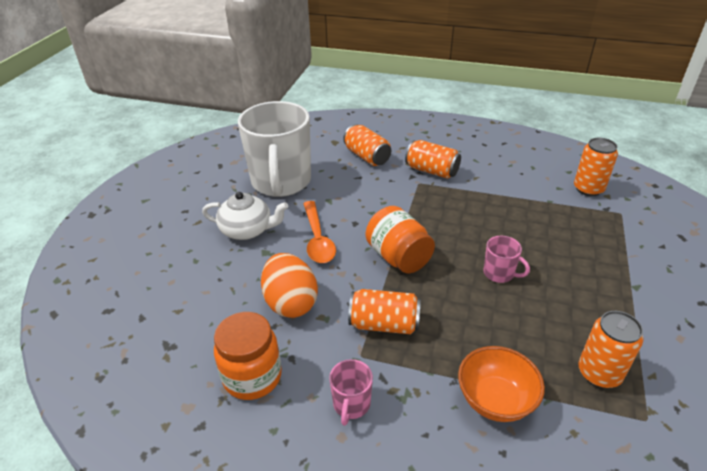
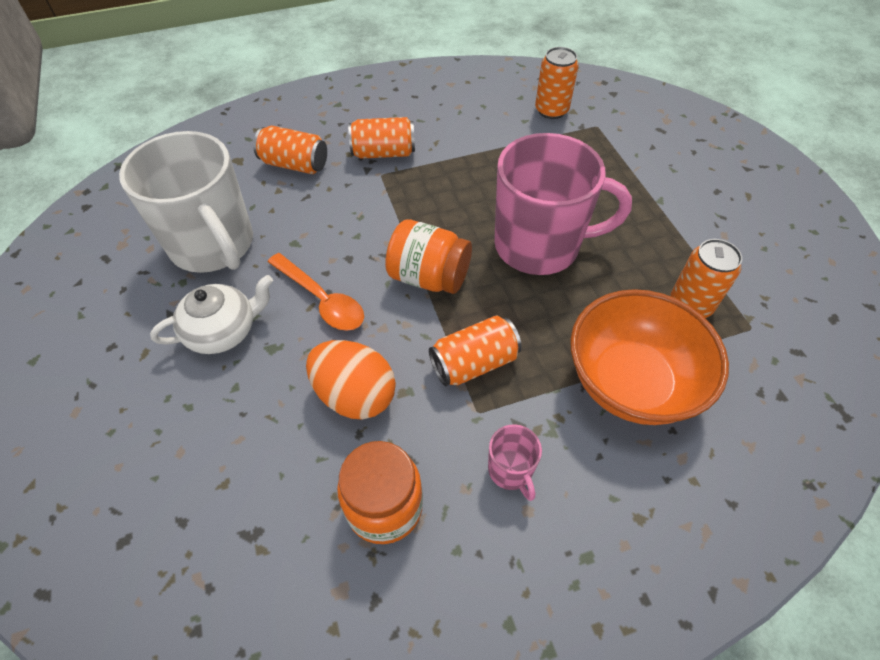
camera: 35 degrees left, 15 degrees up
(495, 400) = (631, 382): orange bowl -> orange bowl, size x1.61
(499, 273) = (539, 245): pink mug -> pink mug, size x2.43

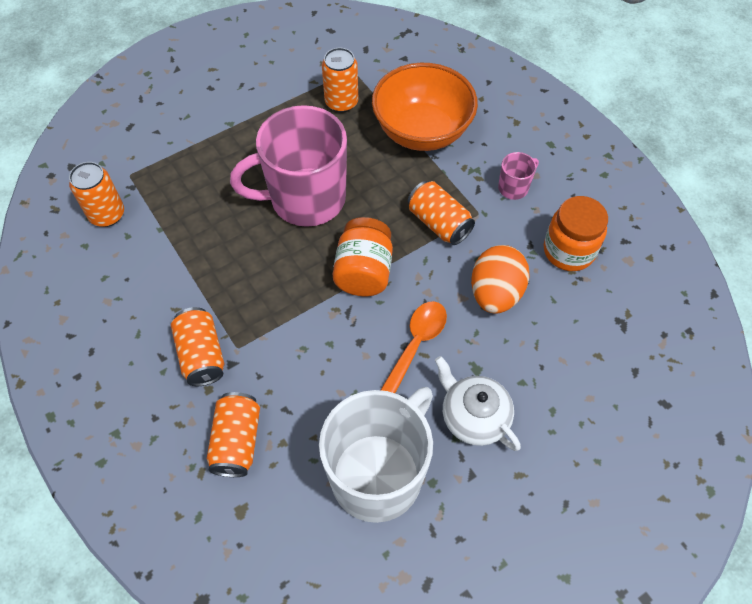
camera: 105 degrees left, 5 degrees up
(539, 245) = (305, 199): pink mug -> pink mug turned 90 degrees counterclockwise

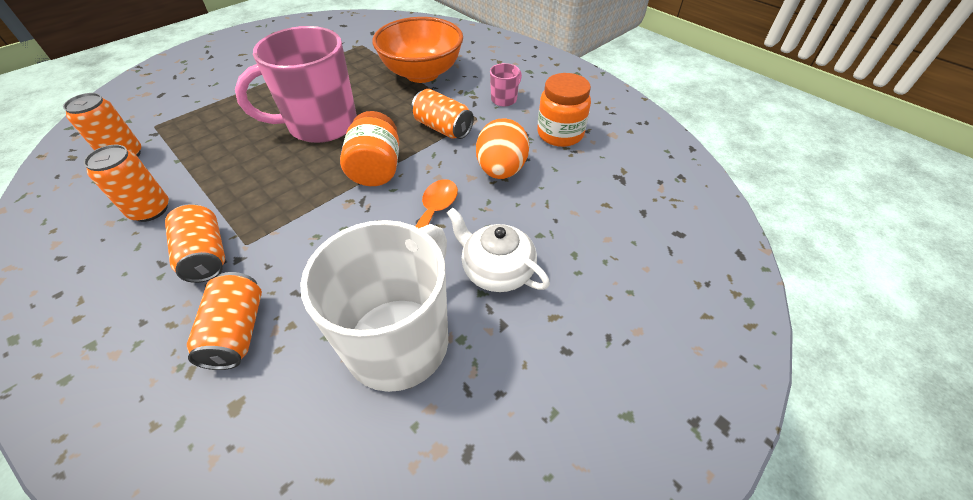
camera: 10 degrees left, 10 degrees down
(341, 102) = (353, 63): orange can -> orange can (150, 210)

